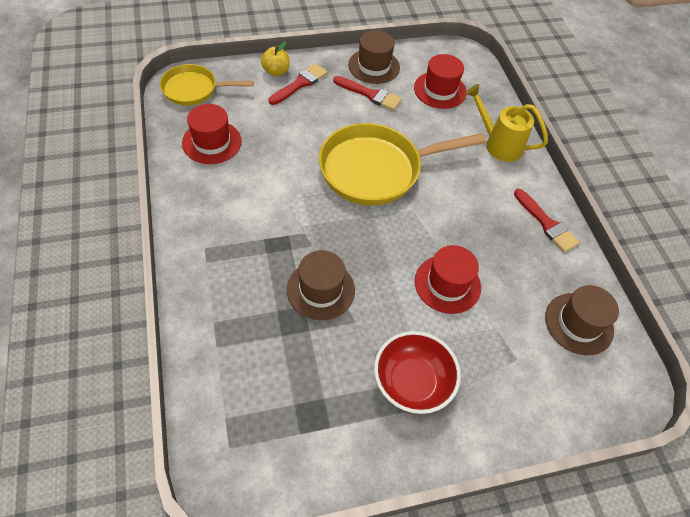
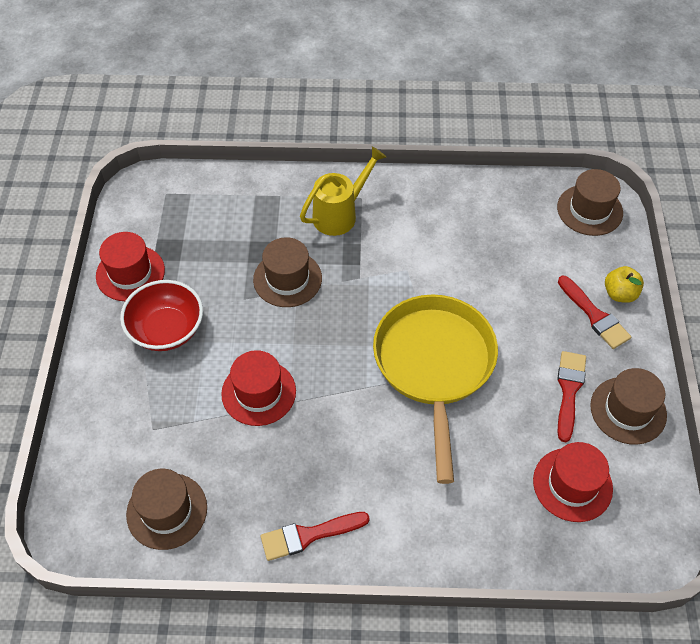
camera: 110 degrees right, 0 degrees up
(194, 89) = (589, 210): yellow pan -> brown hat
(212, 142) = (502, 217): red hat -> red hat (130, 273)
(370, 94) = (569, 391): red brush -> red brush turned 150 degrees clockwise
(498, 144) = (454, 528): yellow watering can -> yellow watering can (340, 214)

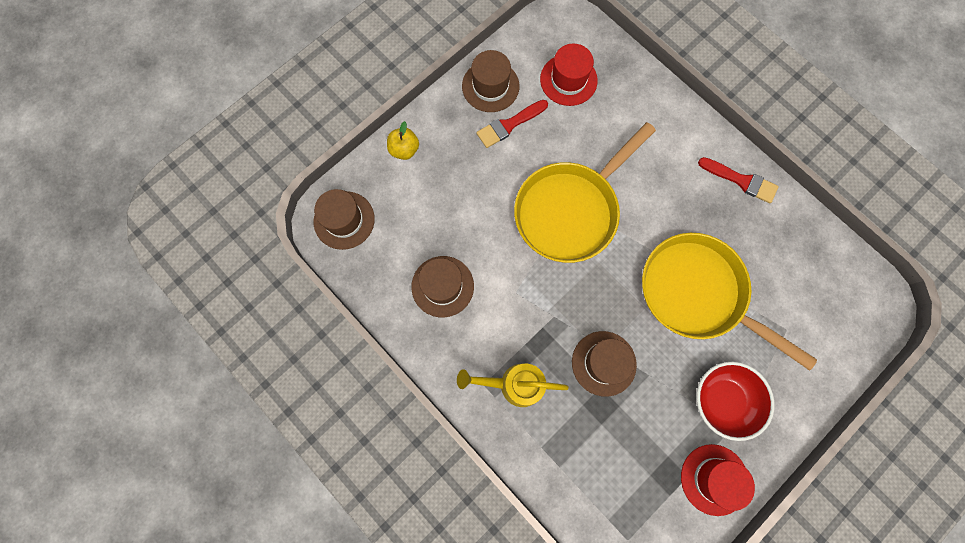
camera: 135 degrees left, 20 degrees up
(167, 511) = (814, 267): brown hat -> brown hat (442, 286)
(258, 392) = (697, 293): red hat -> yellow pan
(594, 315) = (437, 151): red brush -> none

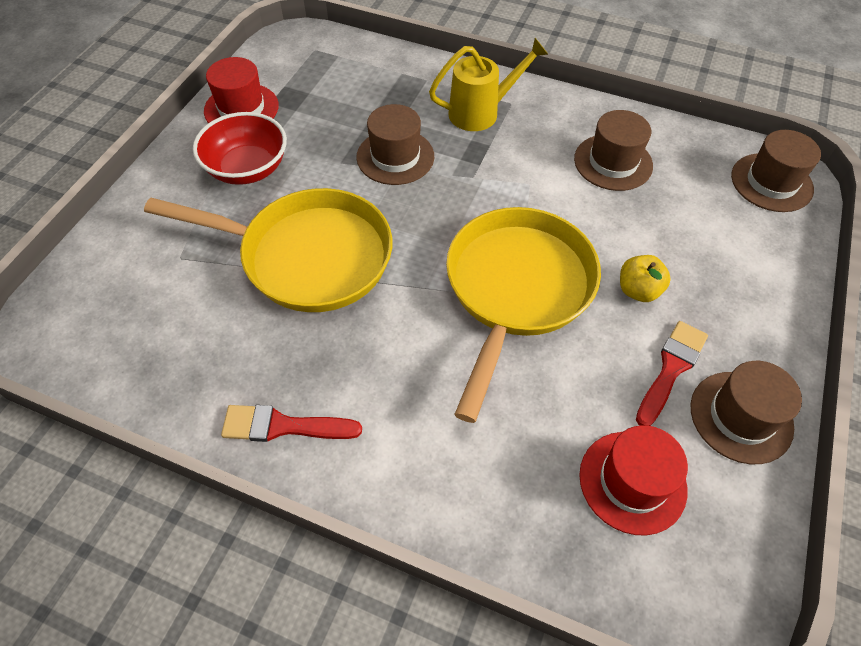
camera: 155 degrees right, 20 degrees down
(404, 149) = (777, 280): yellow apple -> yellow apple (638, 290)

